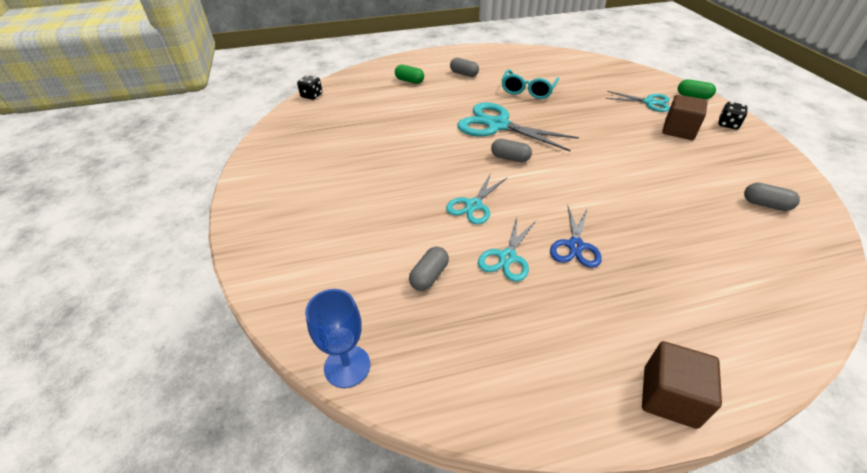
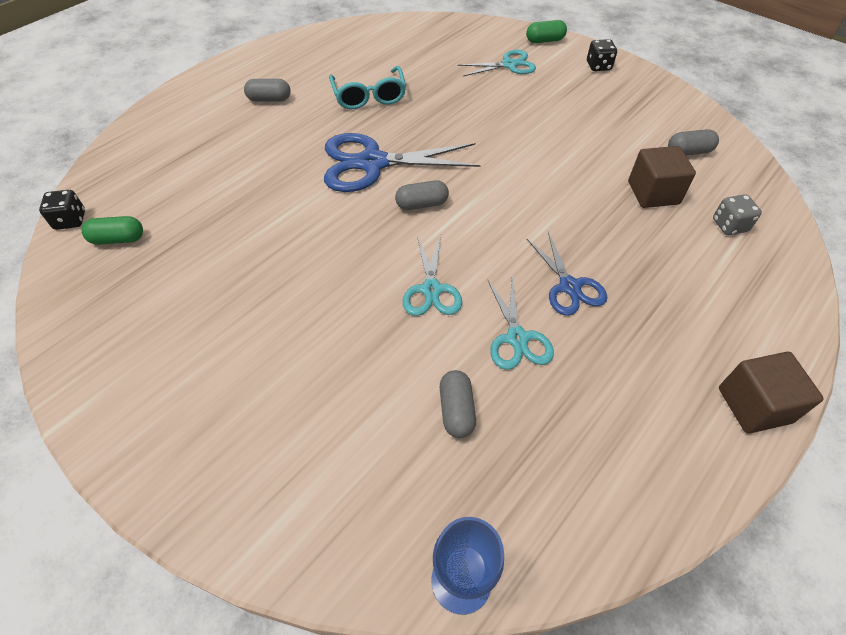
camera: 35 degrees left, 10 degrees up
(409, 81) = (203, 138): green capsule -> green capsule (118, 239)
(497, 125) = (372, 163): turquoise scissors -> blue scissors
(678, 130) = (561, 92): brown cube -> brown cube (653, 193)
(761, 268) = (729, 225): none -> grey dice

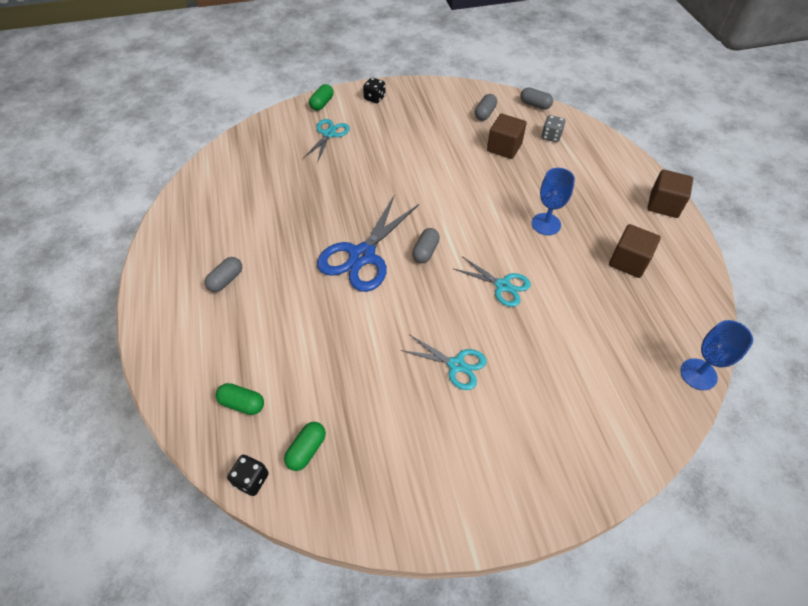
camera: 55 degrees left, 0 degrees up
(145, 175) = (242, 404): none -> green capsule
(369, 96) = (286, 221): turquoise glasses -> none
(456, 410) = (597, 321): grey capsule -> grey capsule (535, 105)
(517, 338) = (566, 267): turquoise scissors -> turquoise scissors (456, 365)
(569, 287) = (546, 224): blue scissors -> blue goblet
(594, 404) = (628, 261): none -> brown cube

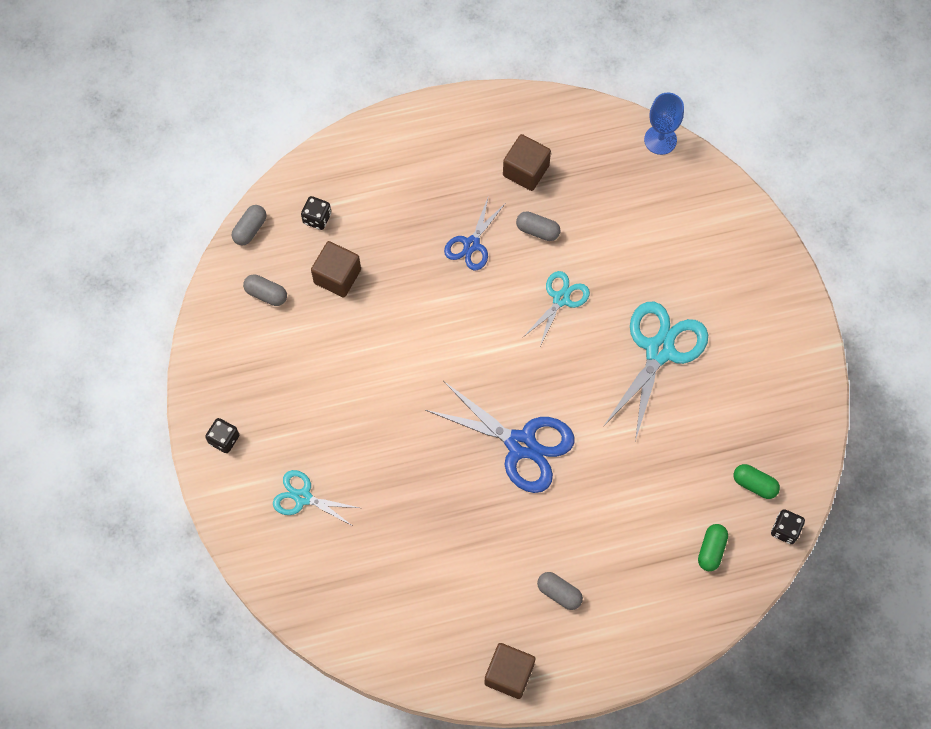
camera: 90 degrees left, 15 degrees up
(322, 103) = (233, 512): green capsule -> none
(425, 251) = (514, 376): grey capsule -> grey capsule (537, 230)
(456, 365) = (660, 350): turquoise scissors -> turquoise scissors, size x1.74
(546, 224) = (471, 244): blue goblet -> blue scissors
(551, 136) = (317, 218): grey dice -> black dice
(664, 205) = (441, 117): brown cube -> brown cube (509, 674)

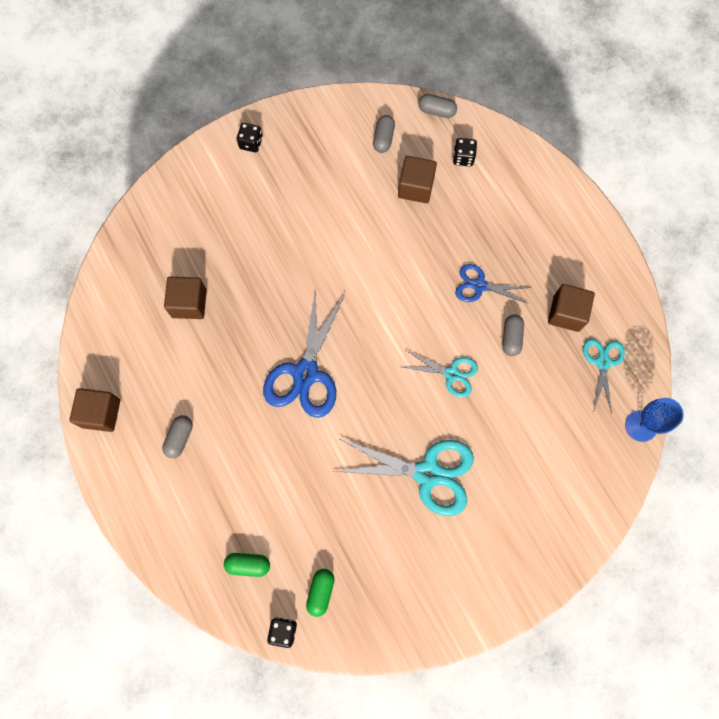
camera: 75 degrees right, 5 degrees up
(302, 497) = (217, 213): turquoise scissors -> turquoise scissors (603, 362)
(405, 551) = (189, 303): none -> brown cube

